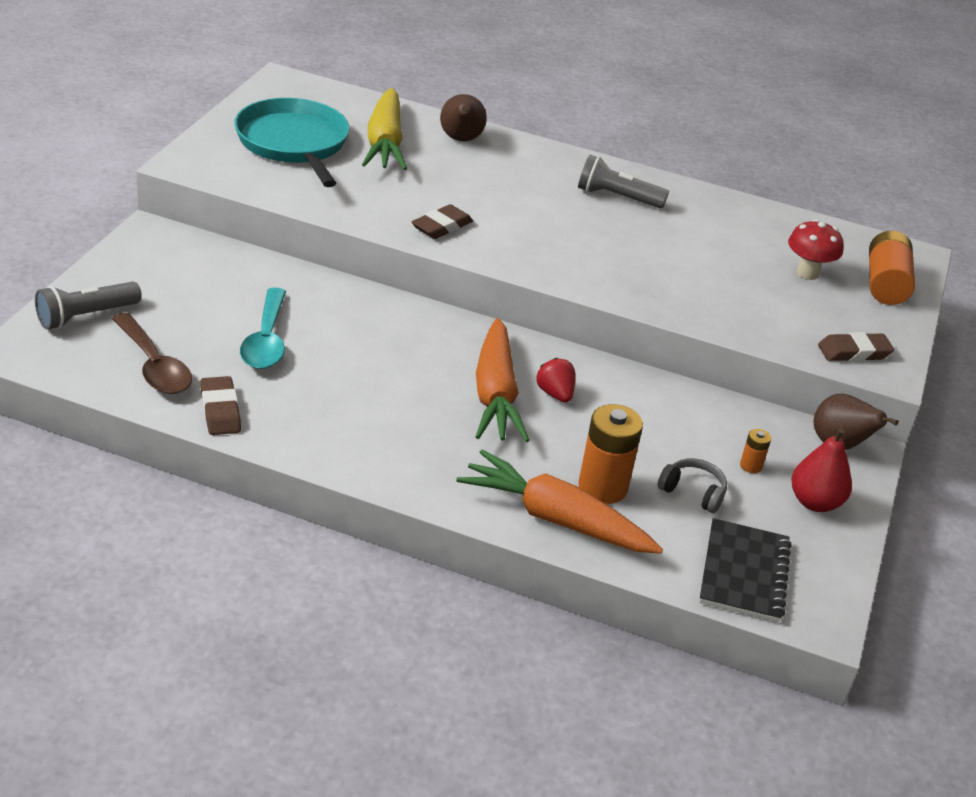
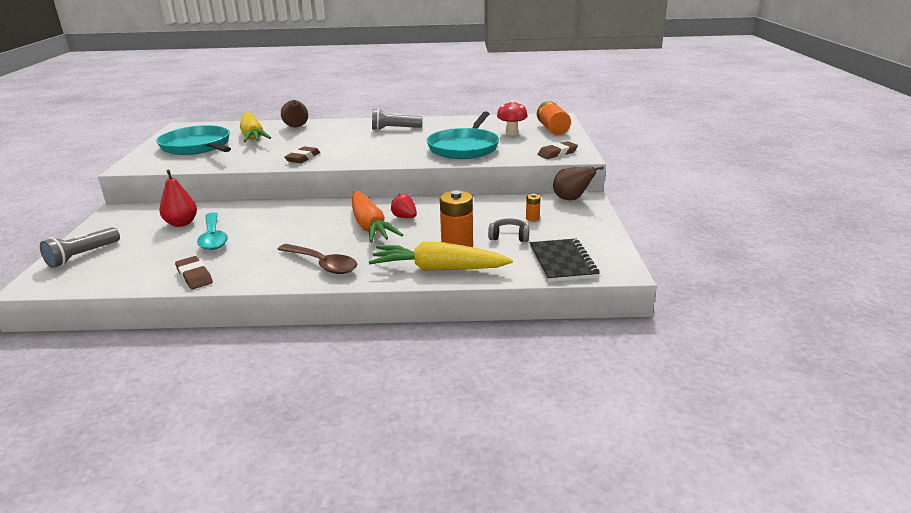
camera: 15 degrees left, 10 degrees down
(154, 366) = (139, 267): brown spoon -> brown spoon (322, 264)
(555, 519) = (438, 269): orange carrot -> yellow carrot
(707, 285) = (464, 147): none -> turquoise pan
(814, 502) = (577, 223): red pear -> red pear (181, 223)

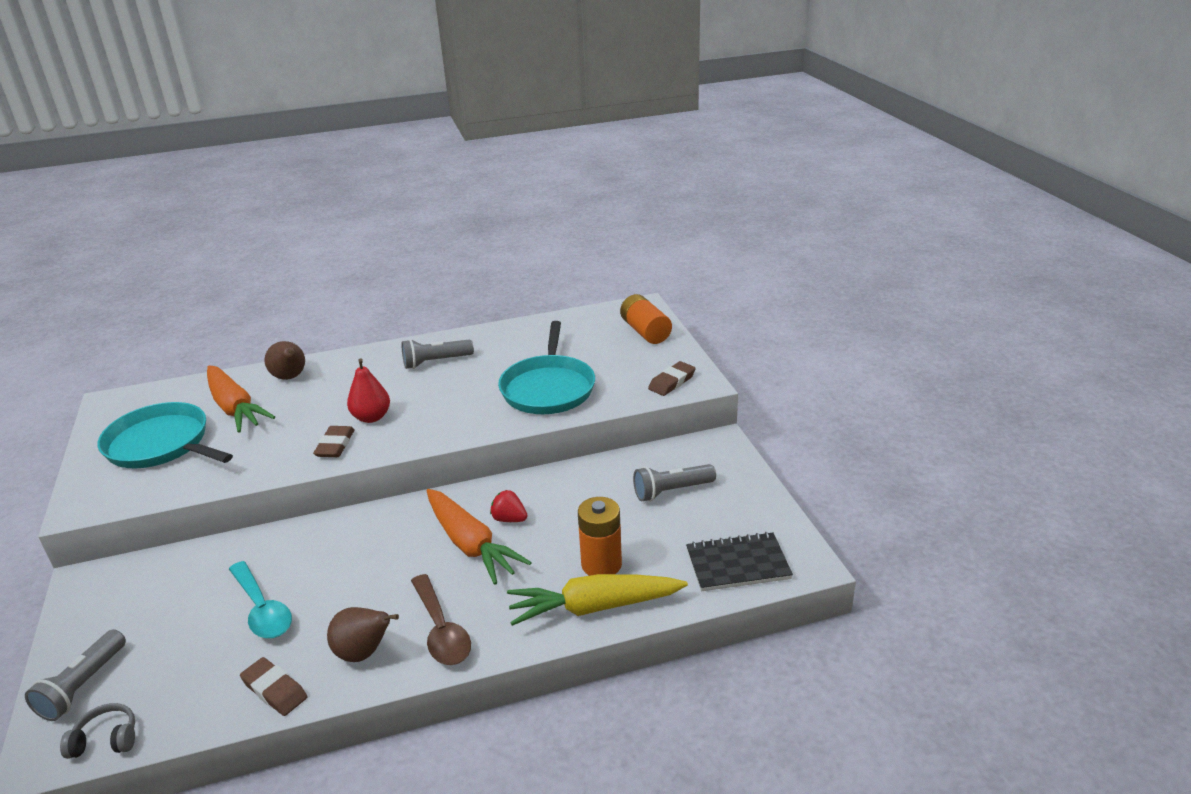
camera: 15 degrees left, 5 degrees up
(181, 223) = (199, 590): red pear -> red pear (371, 417)
(253, 136) = (235, 408): yellow carrot -> orange carrot
(322, 264) = (441, 630): brown spoon -> brown spoon turned 45 degrees clockwise
(509, 237) = (657, 531): grey headphones -> grey headphones (106, 740)
(511, 133) = (597, 348): red mushroom -> none
(532, 218) = (671, 491): orange battery -> grey flashlight
(562, 262) = (737, 564): black notebook -> black notebook turned 75 degrees counterclockwise
(571, 199) = (705, 446): brown pear -> brown pear (364, 653)

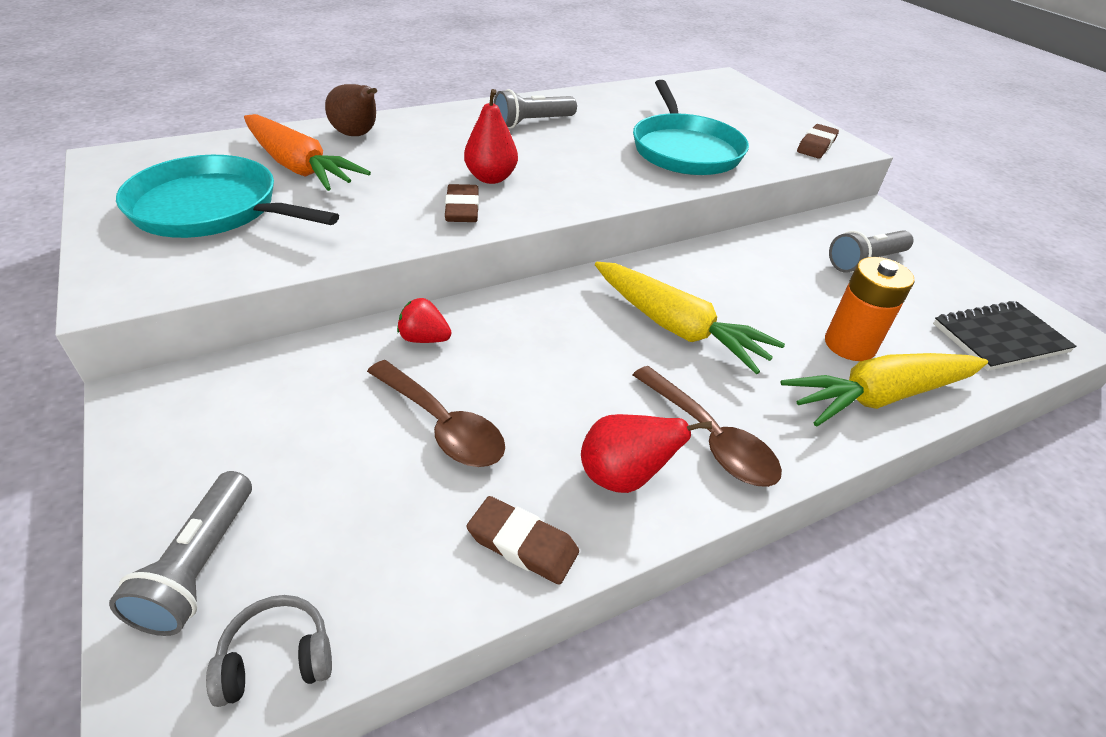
camera: 15 degrees left, 10 degrees up
(262, 609) = (442, 425): turquoise spoon -> brown spoon
(364, 653) = (623, 477): brown pear -> red pear
(470, 544) = (677, 327): orange carrot -> yellow carrot
(509, 519) = (704, 296): red strawberry -> red strawberry (424, 339)
(645, 331) = (747, 99): orange battery -> none

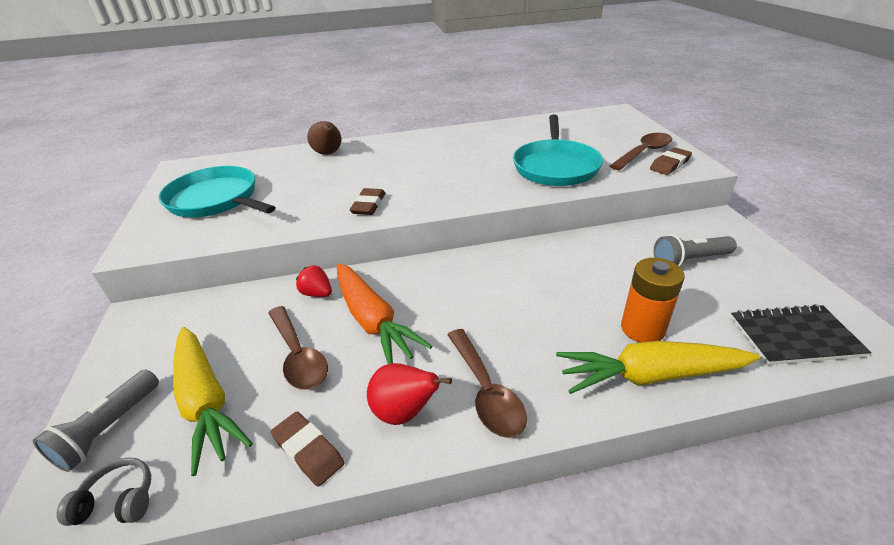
camera: 20 degrees right, 5 degrees down
(299, 167) = (281, 174): orange carrot -> orange carrot (373, 321)
(491, 178) = (400, 184): red pear -> none
(532, 123) = (450, 146): grey flashlight -> none
(677, 327) = (501, 301): yellow carrot -> yellow carrot (206, 402)
(780, 131) = (644, 152): none -> brown spoon

